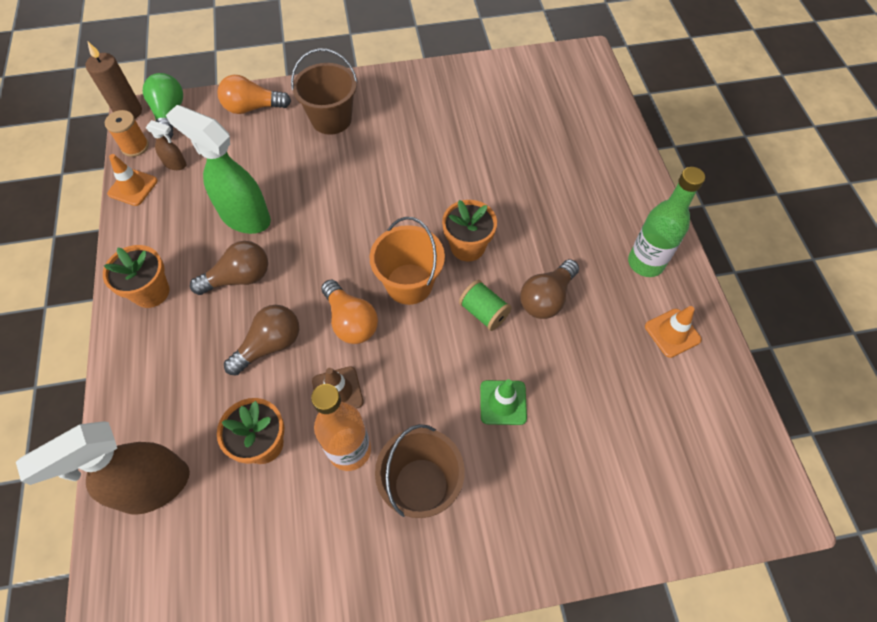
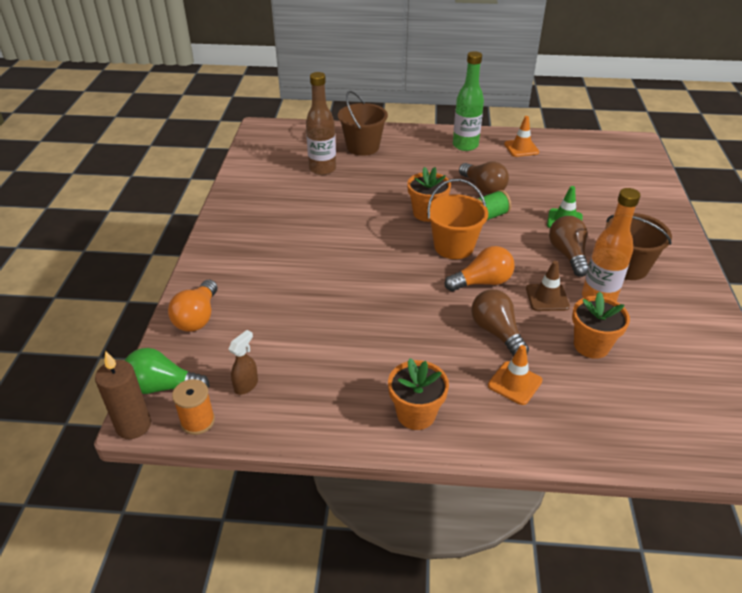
camera: 75 degrees left, 20 degrees down
(133, 187) = (262, 425): orange traffic cone -> orange traffic cone (515, 383)
(154, 487) = (631, 420): brown spray bottle -> none
(239, 278) = (418, 346): brown light bulb -> brown light bulb (568, 254)
(244, 217) = (345, 336): green spray bottle -> none
(331, 119) = (248, 265): brown bucket -> brown bucket (363, 147)
(522, 131) = (322, 169): none -> brown bottle

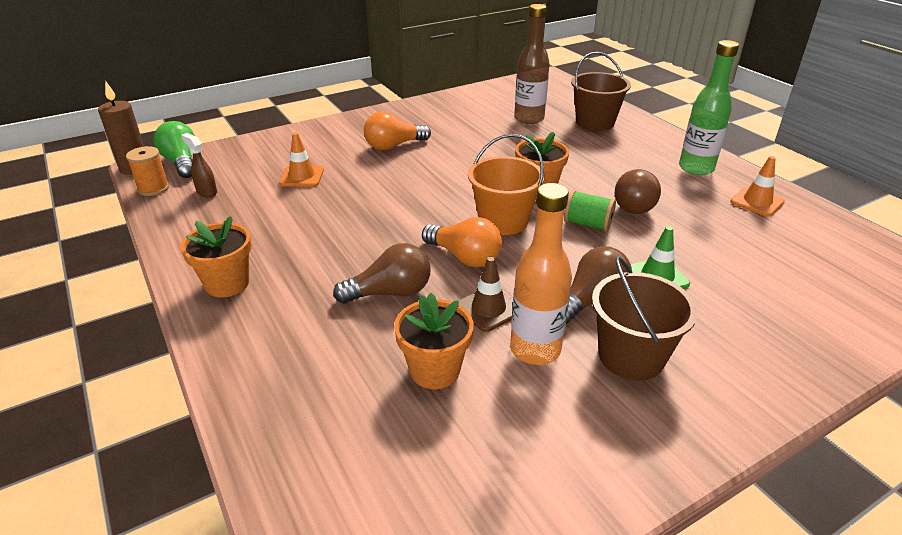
camera: 55 degrees right, 5 degrees down
(197, 317) = (269, 145): orange light bulb -> orange light bulb (393, 146)
(246, 385) = (206, 192): brown spray bottle -> brown spray bottle turned 135 degrees counterclockwise
(496, 332) = (390, 292): brown light bulb -> brown light bulb turned 45 degrees clockwise
(515, 383) = (318, 331): orange traffic cone -> orange traffic cone (302, 176)

